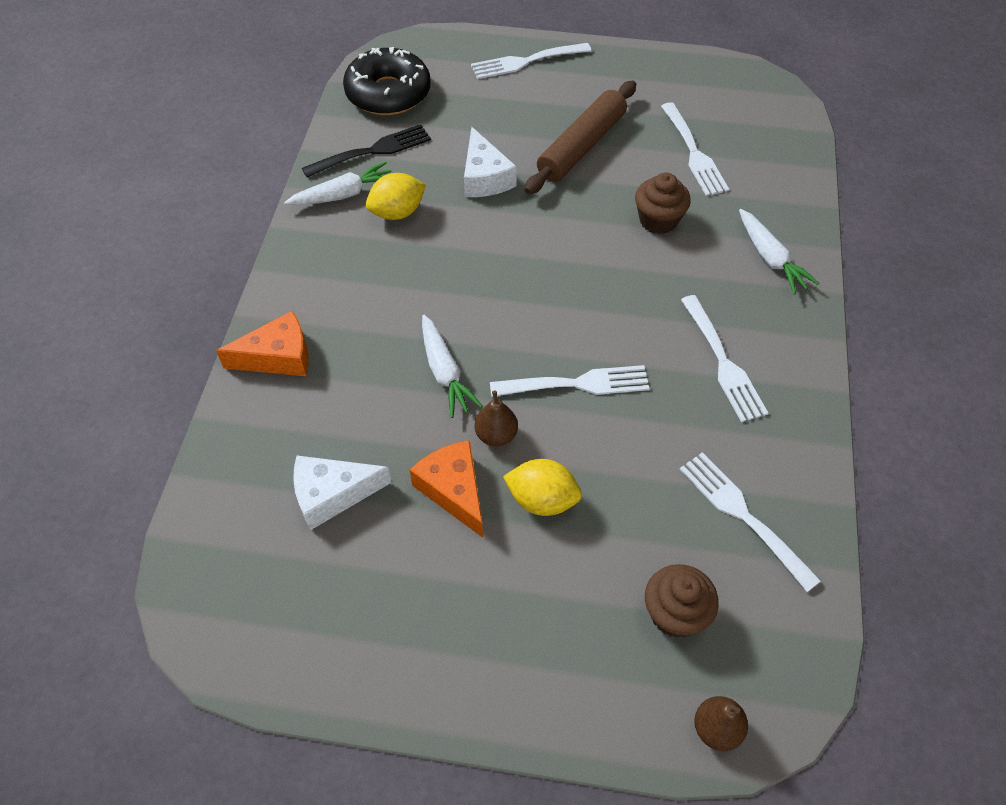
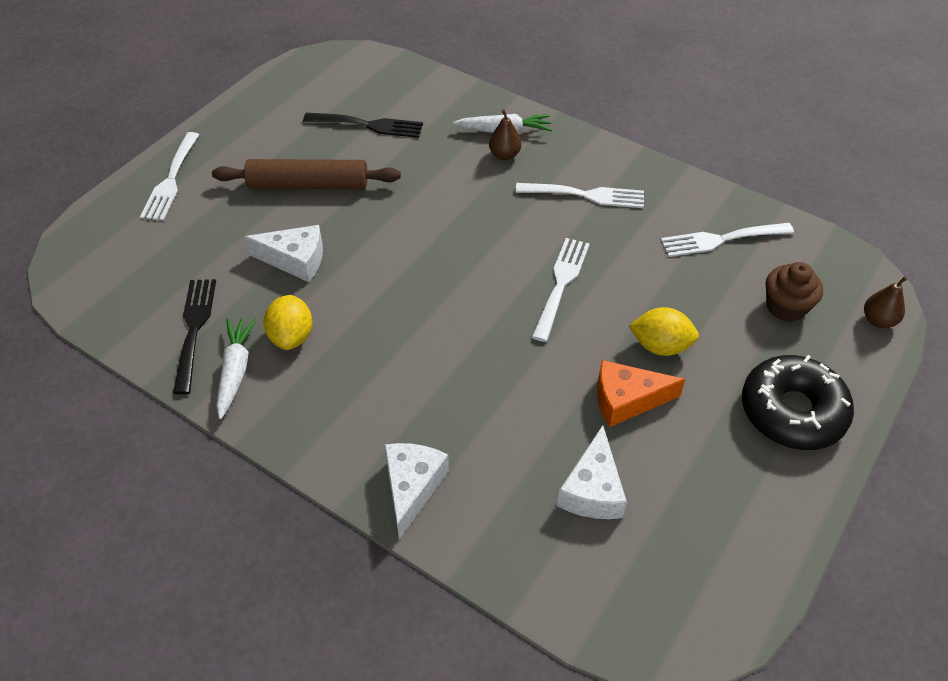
camera: 65 degrees left, 5 degrees down
(278, 357) = (412, 487): orange cheese -> white cheese
(388, 93) = (123, 291): black donut -> black donut (792, 411)
(444, 372) = (502, 365): white carrot -> none
(496, 435) = (585, 353): brown pear -> brown pear (504, 155)
(542, 500) = (660, 346): yellow lemon -> yellow lemon turned 60 degrees clockwise
(581, 146) = (308, 185): brown rolling pin -> brown rolling pin turned 60 degrees counterclockwise
(658, 220) = (425, 173): brown cupcake -> none
(693, 152) = (368, 125): white fork -> black fork

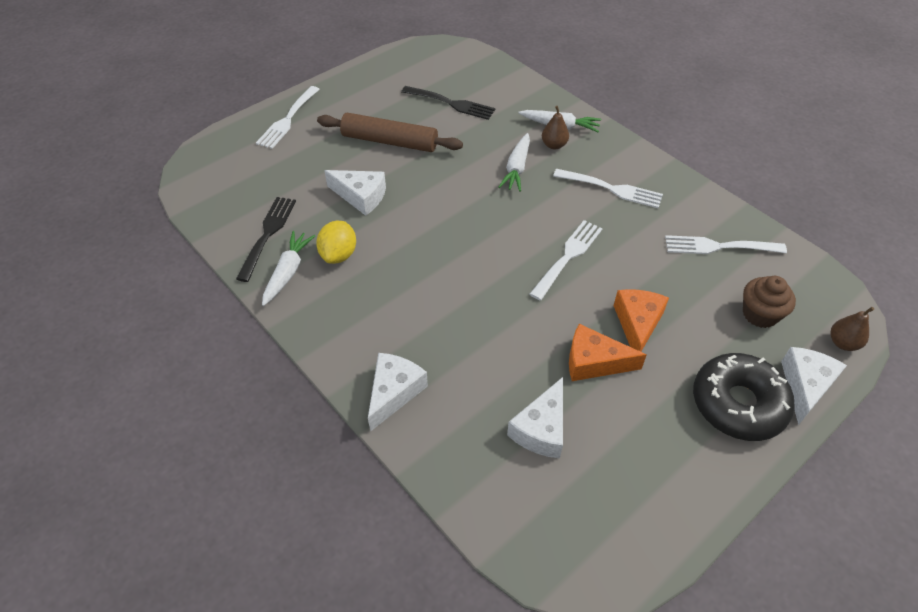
camera: 15 degrees right, 0 degrees up
(470, 190) = (517, 168): none -> white carrot
(660, 346) = (637, 324): yellow lemon -> orange cheese
(854, 376) = (805, 386): none -> white cheese

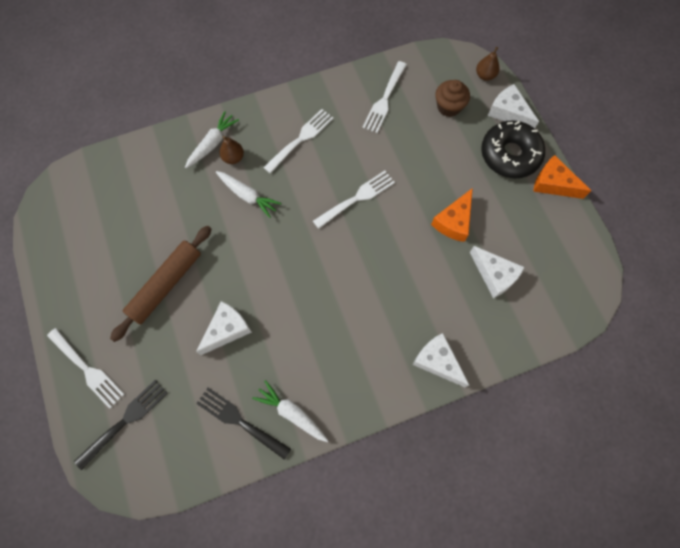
camera: 70 degrees left, 20 degrees up
(339, 254) = (288, 366): yellow lemon -> none
(451, 103) = (139, 216): black fork -> black fork (125, 421)
(568, 257) = (356, 198): white fork -> white fork turned 90 degrees clockwise
(637, 324) = (432, 181): orange cheese -> orange cheese (553, 184)

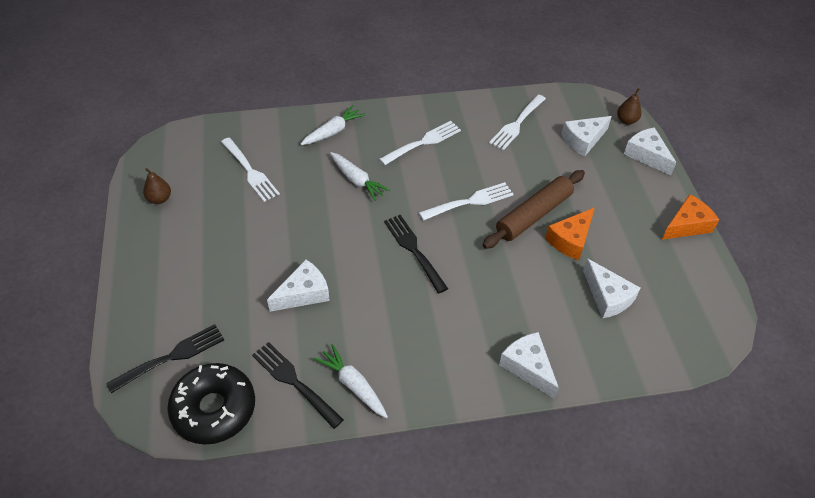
camera: 10 degrees right, 20 degrees down
(87, 369) = (147, 302): white fork -> white fork (250, 171)
(166, 285) = (251, 242): brown rolling pin -> brown rolling pin (534, 215)
(233, 157) = (350, 146): brown pear -> brown pear (159, 199)
(316, 262) = (414, 250): none -> black fork
(449, 107) = (583, 140): brown cupcake -> white cheese
(510, 154) = (642, 191): black donut -> black donut (214, 409)
(553, 184) = (686, 225): orange cheese -> orange cheese turned 105 degrees clockwise

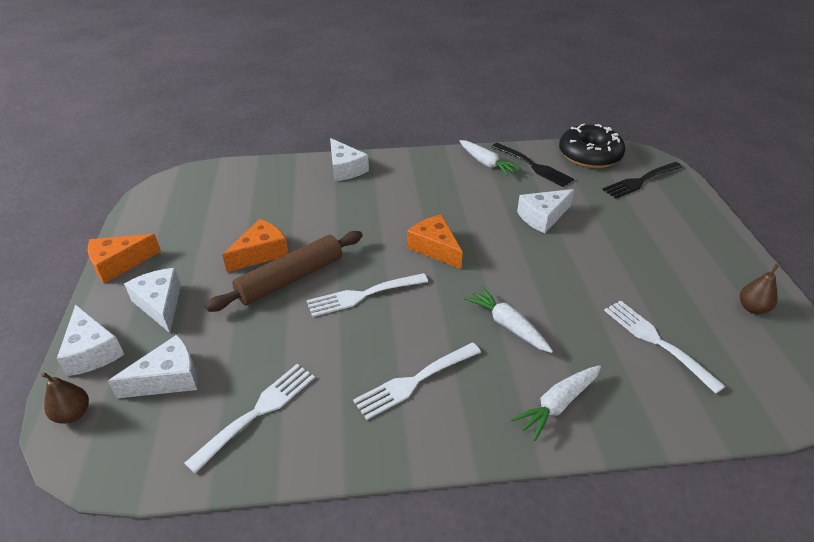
camera: 175 degrees left, 10 degrees down
(414, 250) = (434, 248): black fork -> orange cheese
(607, 297) = (251, 207): white cheese -> white cheese (160, 304)

